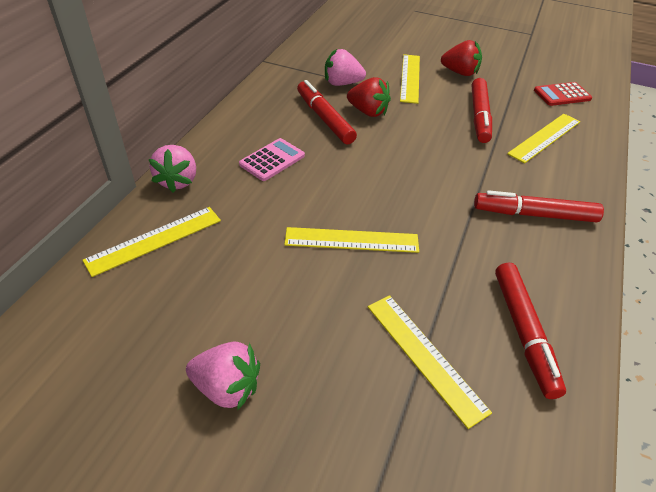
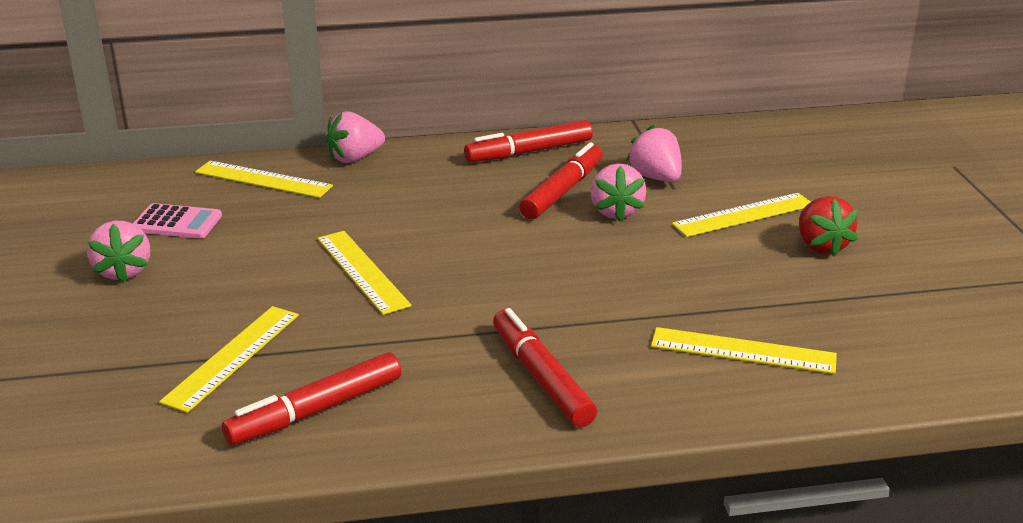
camera: 60 degrees right, 15 degrees down
(272, 160) = (444, 189): pink calculator -> pink calculator (177, 222)
(368, 112) = (616, 211): red strawberry -> pink strawberry
(479, 116) = (722, 287): red marker -> red marker (529, 152)
(562, 95) = (898, 343): red calculator -> none

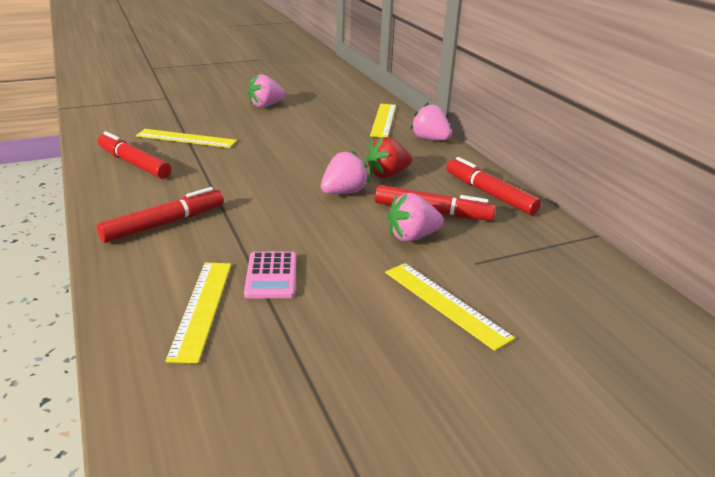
camera: 75 degrees right, 0 degrees up
(177, 222) = (321, 108): pink calculator -> pink calculator (271, 275)
(362, 271) = (284, 158): yellow ruler -> none
(656, 177) = (488, 252): pink strawberry -> pink strawberry (343, 192)
(821, 246) = (406, 355): red strawberry -> red strawberry (387, 174)

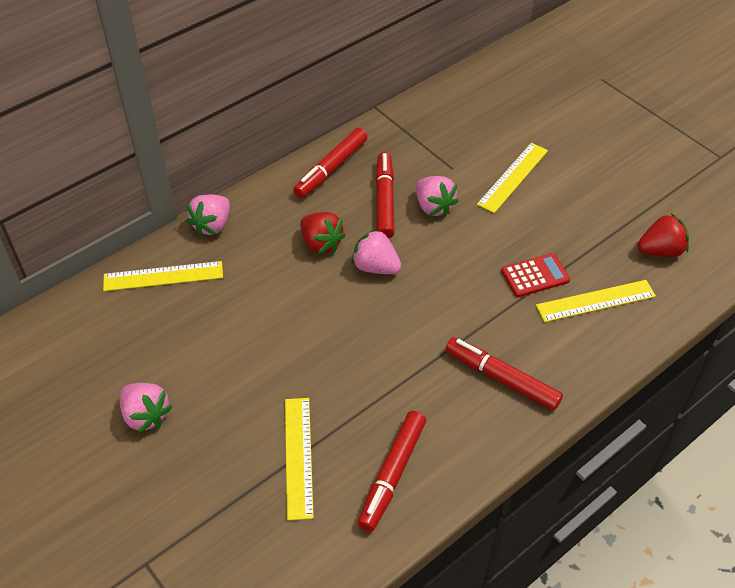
camera: 105 degrees left, 20 degrees up
(238, 401) = (660, 251): none -> red strawberry
(271, 275) = (535, 276): pink calculator -> red calculator

